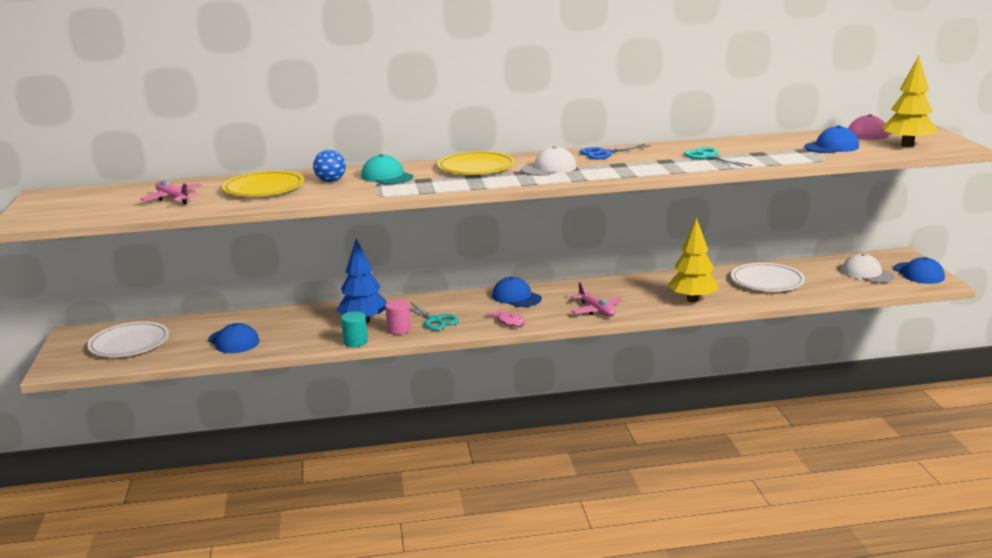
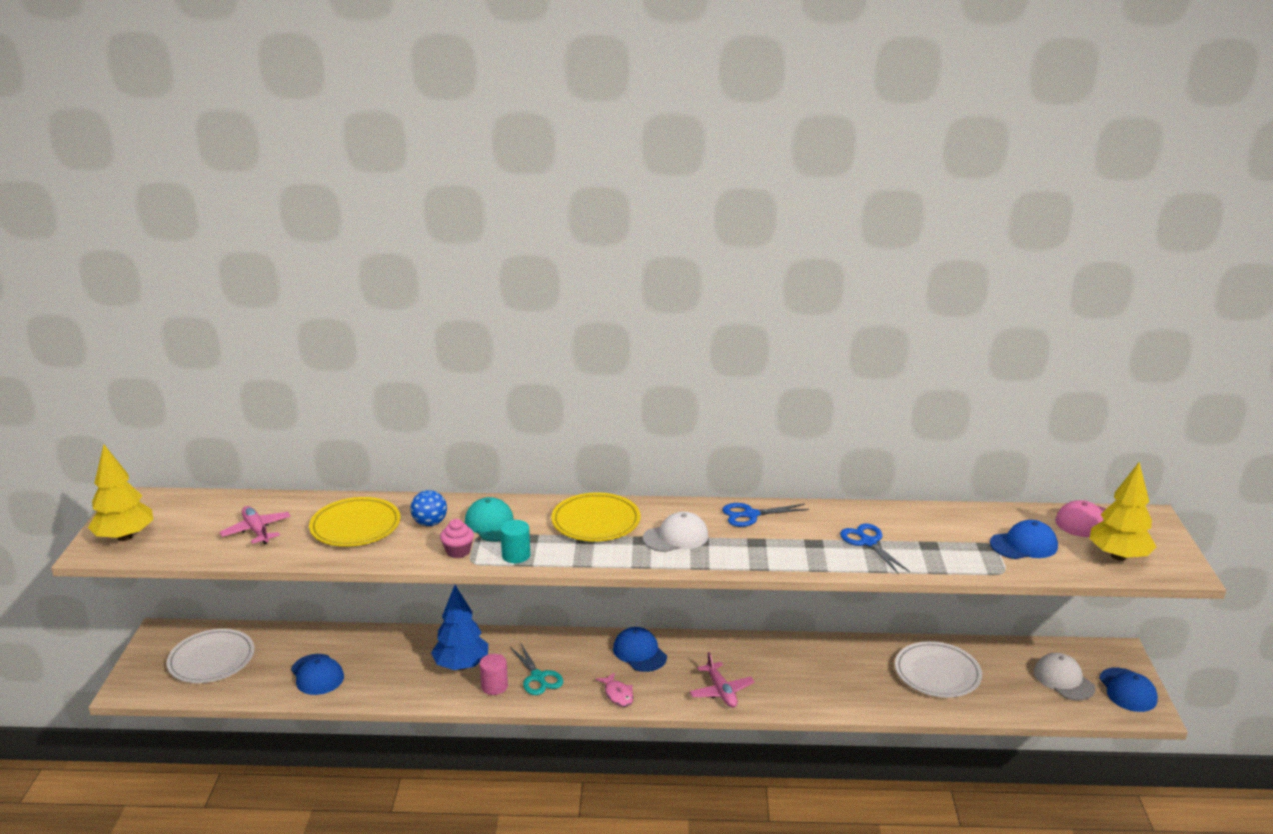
camera: 10 degrees right, 5 degrees up
(355, 342) = (442, 699): turquoise cylinder -> turquoise cylinder (516, 555)
(365, 192) = (458, 551): none -> pink cupcake
(692, 300) = (837, 692): yellow tree -> yellow tree (125, 537)
(708, 157) = (868, 542): turquoise scissors -> blue scissors

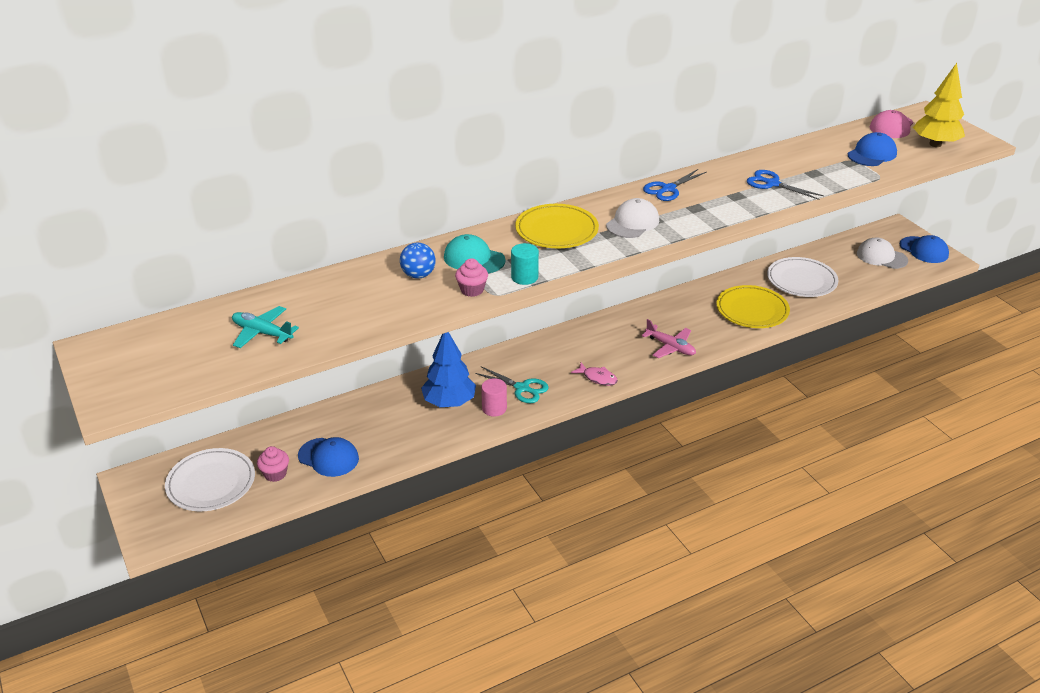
camera: 30 degrees left, 10 degrees up
(125, 537) = (129, 382): yellow tree -> none
(257, 531) = (262, 333): pink plane -> turquoise plane
(264, 672) = (275, 474): none -> pink cupcake
(355, 526) = (353, 299): yellow plate -> yellow plate (752, 310)
(639, 653) = (582, 341): blue cap -> none

